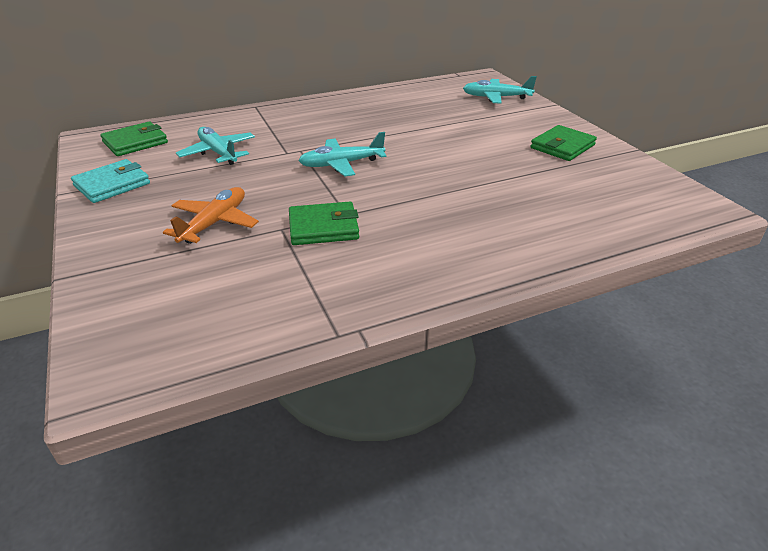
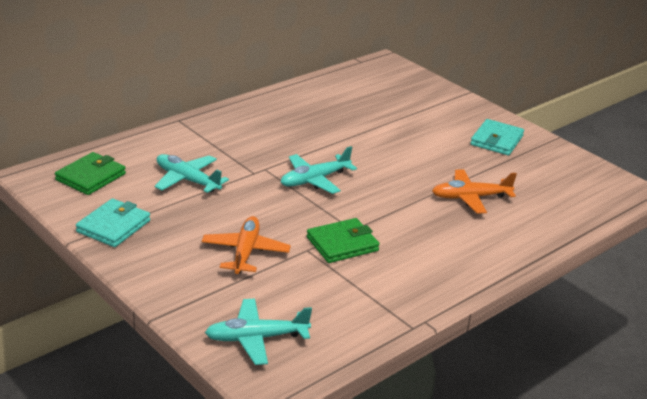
camera: 20 degrees left, 5 degrees down
(496, 97) = (411, 88): turquoise plane -> turquoise plane (256, 338)
(501, 197) = (470, 198): none -> orange plane
(562, 146) = (496, 140): green wallet -> turquoise wallet

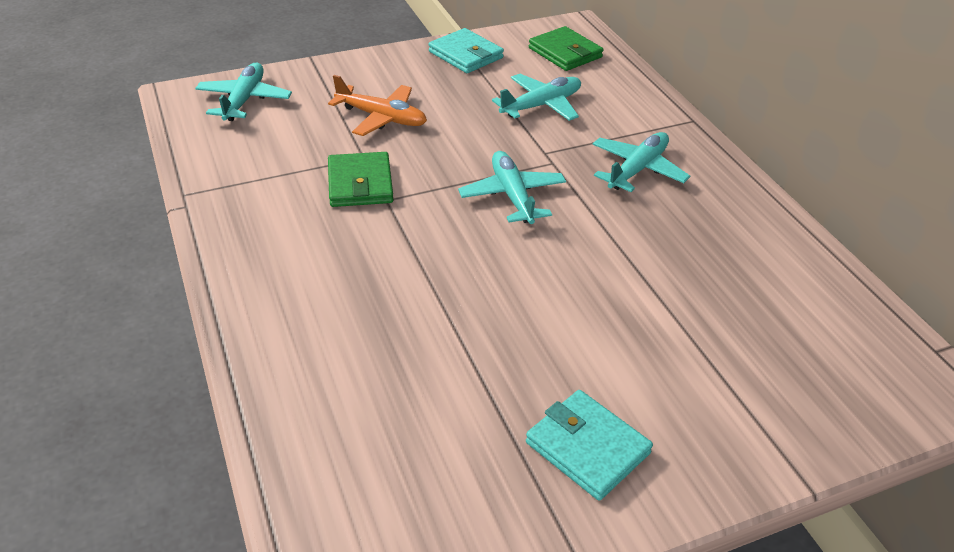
camera: 110 degrees right, 10 degrees up
(254, 137) = (637, 169): none -> turquoise plane
(470, 198) = (410, 335): orange plane -> none

